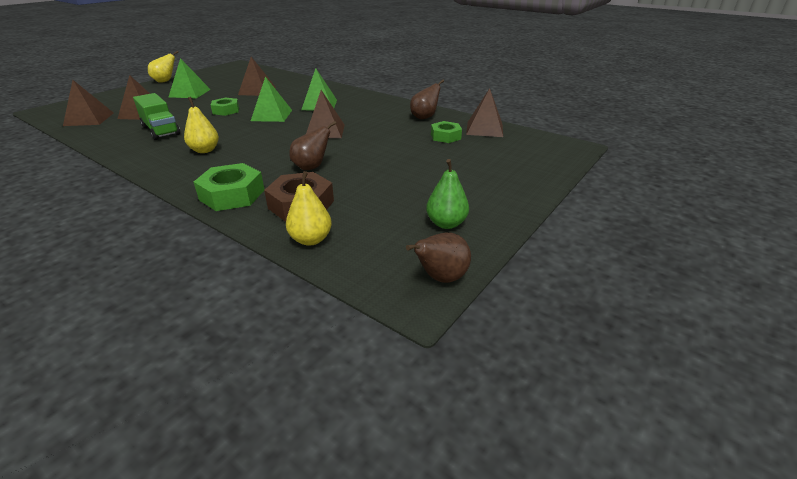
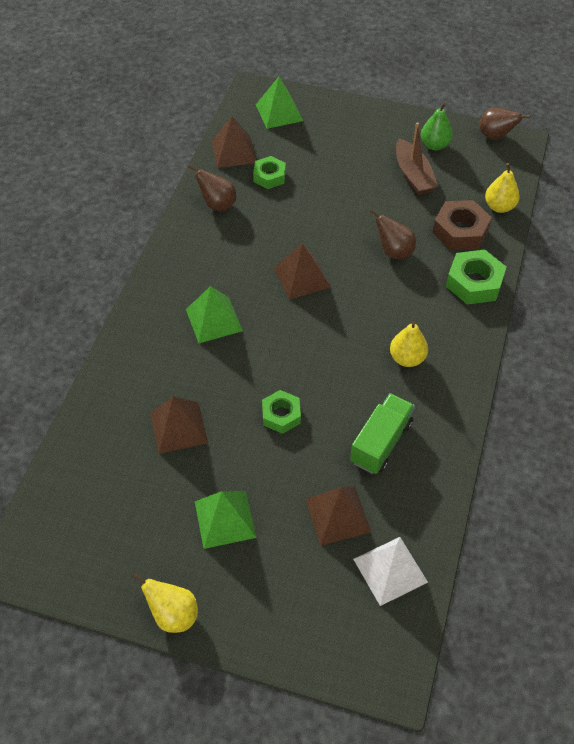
camera: 110 degrees left, 20 degrees up
(89, 119) = (390, 570): brown pyramid -> white pyramid
(271, 115) = (275, 353): green pyramid -> green pyramid (279, 112)
(403, 198) = (413, 175): none -> brown boat

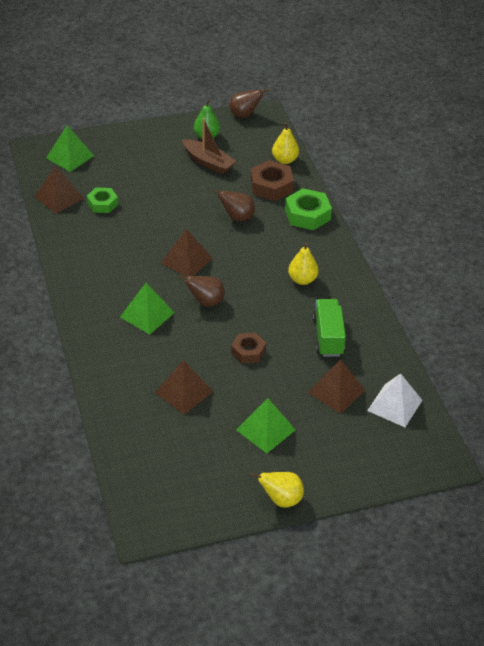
camera: 35 degrees left, 10 degrees down
(217, 205) = (80, 238): brown pear -> brown pear (206, 302)
(281, 415) = (248, 351): green nut -> brown nut

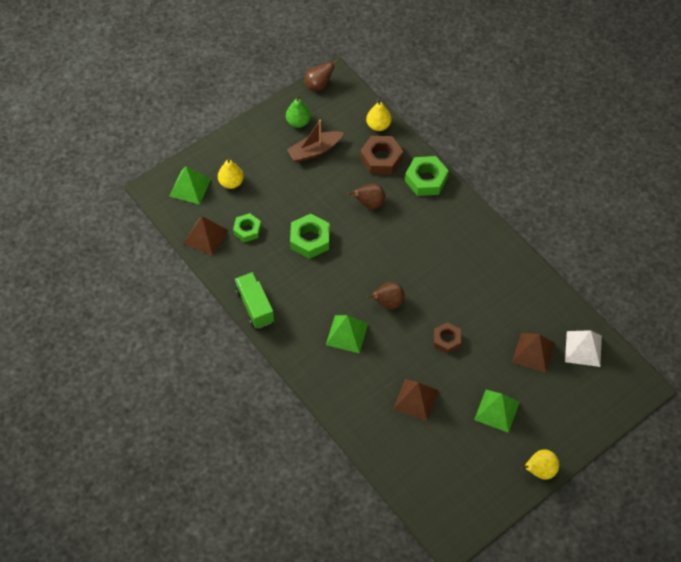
camera: 20 degrees left, 15 degrees up
(159, 228) = (310, 239): none -> green nut
(186, 260) = (350, 265): brown pyramid -> none
(208, 162) = (314, 151): brown boat -> brown boat turned 135 degrees clockwise
(302, 280) = (454, 250): yellow pear -> yellow pear (231, 182)
(328, 337) = (502, 301): green truck -> green truck (255, 306)

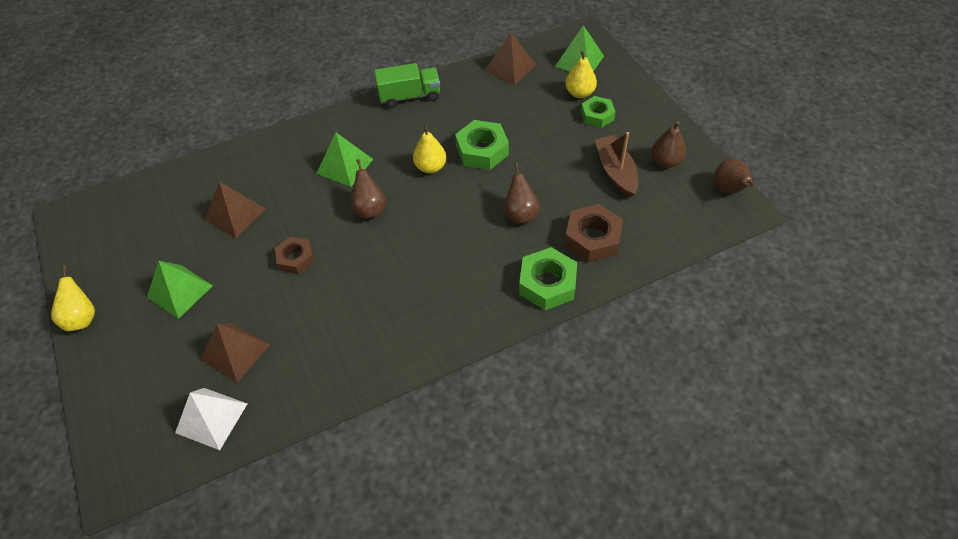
camera: 105 degrees right, 5 degrees down
(247, 230) = (510, 100): green nut -> green nut (597, 116)
(298, 122) = (665, 161): green pear -> brown pear
(378, 125) = (651, 245): yellow pear -> yellow pear (431, 167)

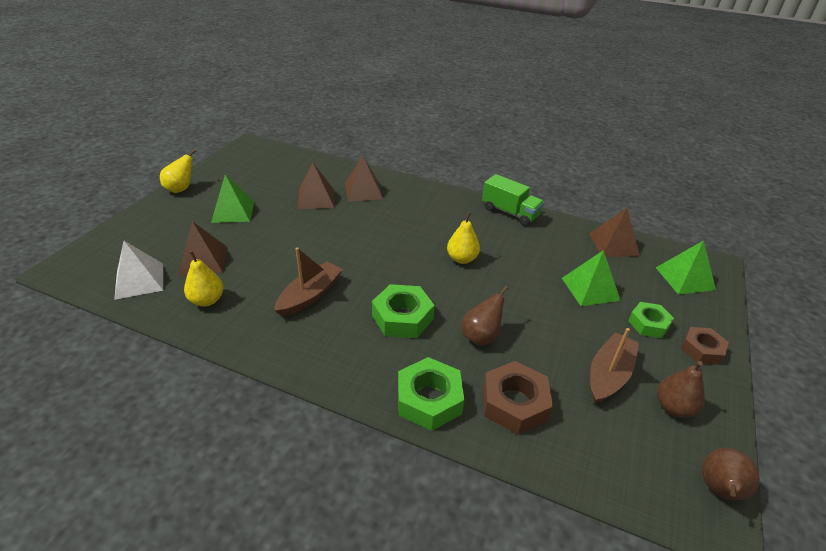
camera: 45 degrees right, 15 degrees down
(265, 172) = (363, 191): none -> brown pyramid
(296, 259) = (306, 243): brown nut -> brown nut (702, 350)
(345, 166) = (410, 219): green pyramid -> green pyramid (590, 289)
(370, 209) = (387, 252): brown pear -> none
(370, 294) = (310, 295): none -> brown boat
(482, 150) = (513, 276): green nut -> green nut (402, 317)
(579, 93) = (653, 298): yellow pear -> yellow pear (207, 300)

